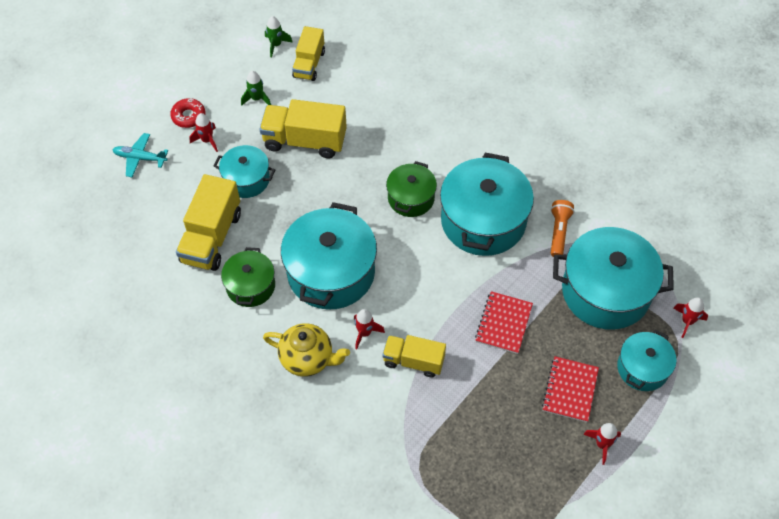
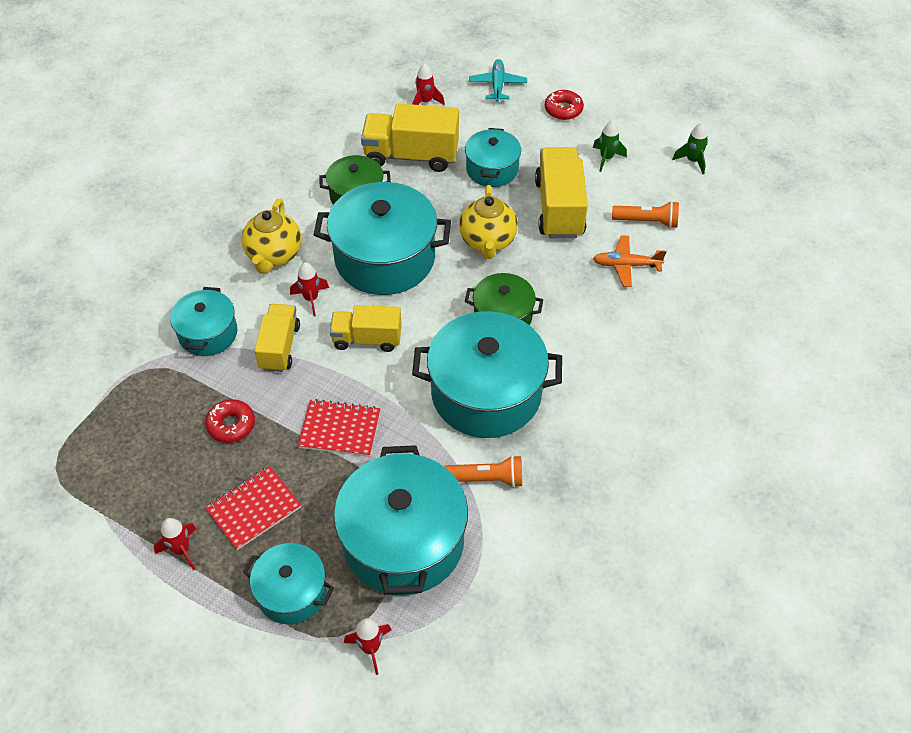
camera: 80 degrees right, 5 degrees down
(207, 140) = (535, 129): red rocket -> red rocket (425, 102)
(309, 64) = (674, 194): yellow truck -> yellow truck (367, 339)
(329, 196) = (487, 241): none -> yellow teapot
(334, 88) = (647, 221): none -> orange flashlight
(376, 110) = (626, 265): none -> orange plane
(388, 418) = (208, 333): none -> turquoise pot
(488, 403) = (231, 425): none -> red donut
(570, 390) = (254, 509): red notebook -> red notebook turned 45 degrees counterclockwise

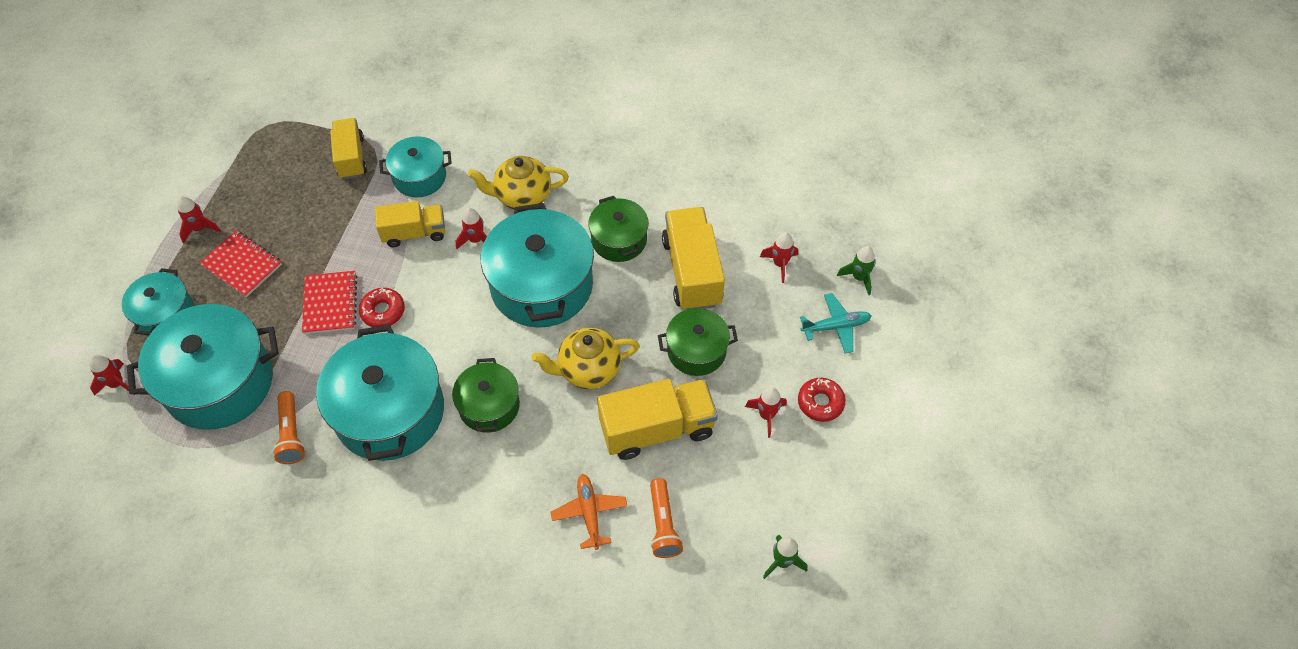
camera: 75 degrees right, 5 degrees up
(231, 425) = (324, 223): red donut -> red donut (383, 311)
(367, 339) = (437, 297): yellow truck -> yellow truck (351, 157)
(492, 169) = (696, 351): turquoise pot -> green pot
(566, 141) = (766, 415): none -> red rocket
(606, 158) = (753, 463): green rocket -> green rocket (859, 278)

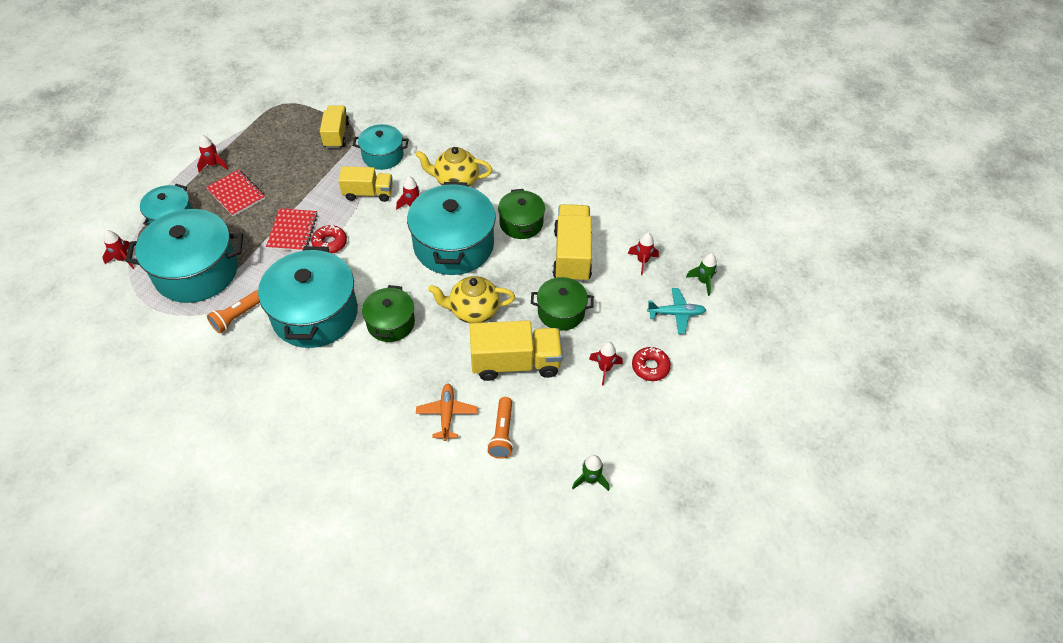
camera: 10 degrees right, 5 degrees down
(291, 434) = (238, 316): orange flashlight -> orange flashlight turned 45 degrees clockwise

